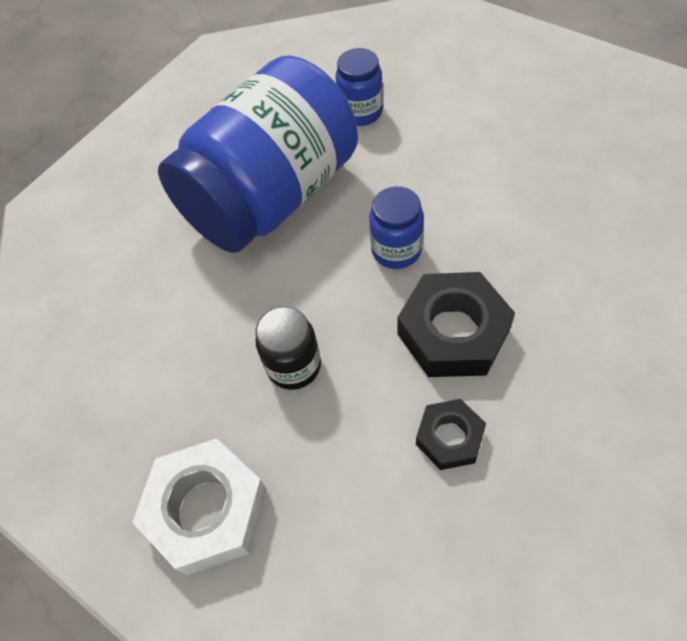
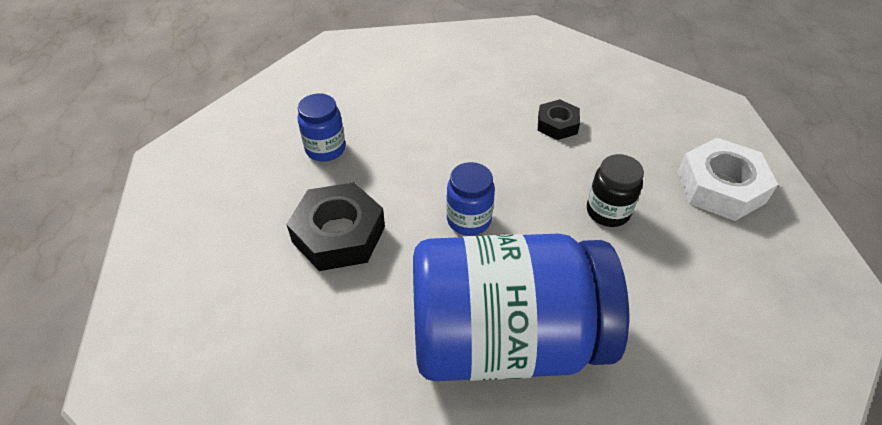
camera: 140 degrees left, 10 degrees down
(361, 112) = (345, 348): blue jar -> blue jar (325, 149)
(453, 332) = (497, 157): black nut -> black nut (339, 234)

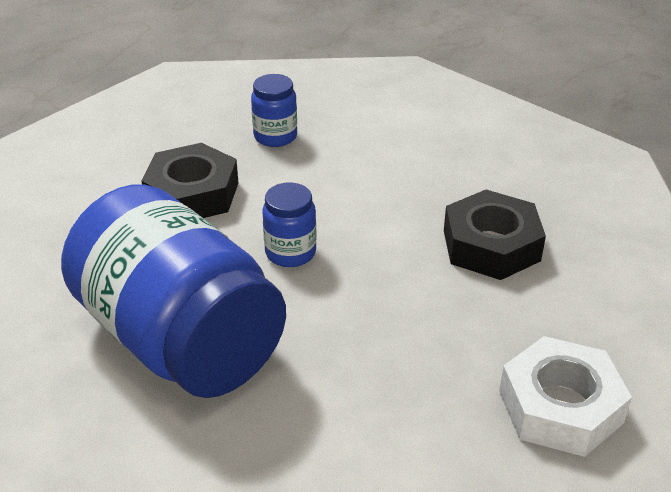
camera: 50 degrees right, 10 degrees down
(557, 124) = (491, 245): black nut -> black nut, size x1.75
(608, 211) = (410, 335): black jar -> none

